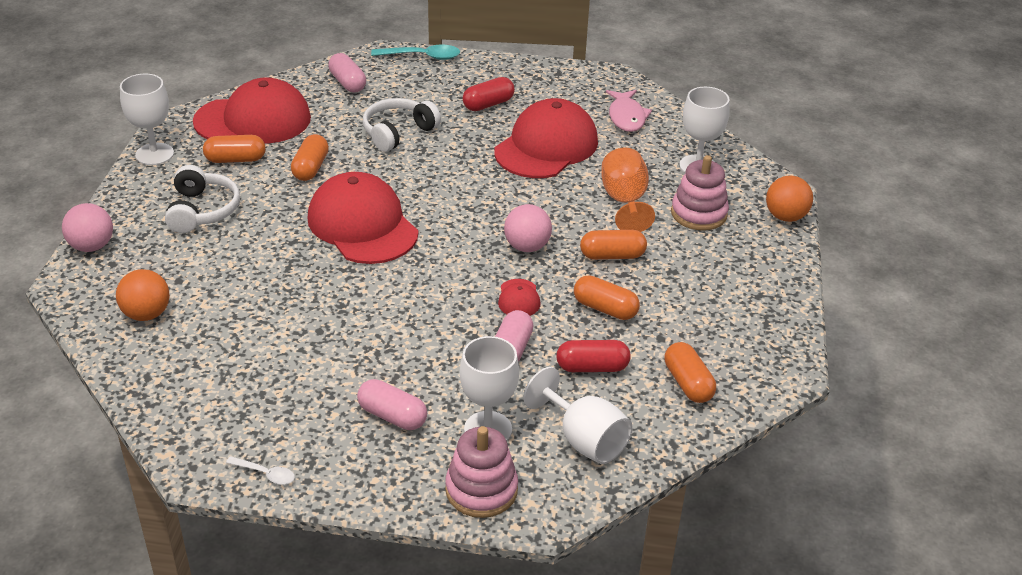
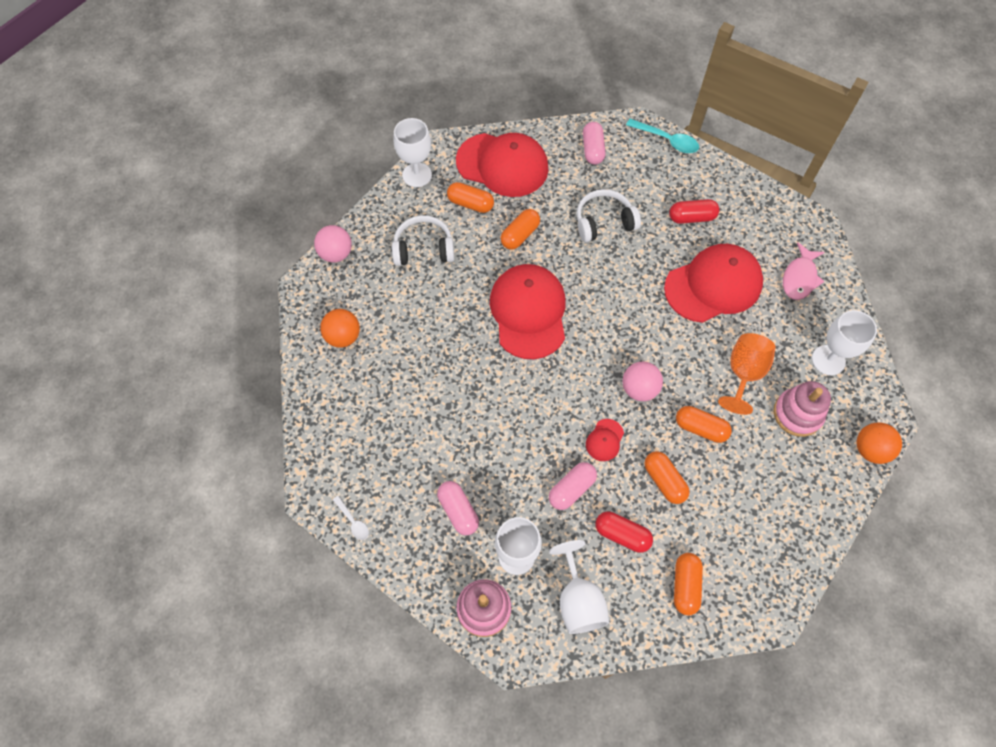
camera: 30 degrees right, 25 degrees up
(202, 211) = (423, 249): white headphones -> white headphones turned 120 degrees counterclockwise

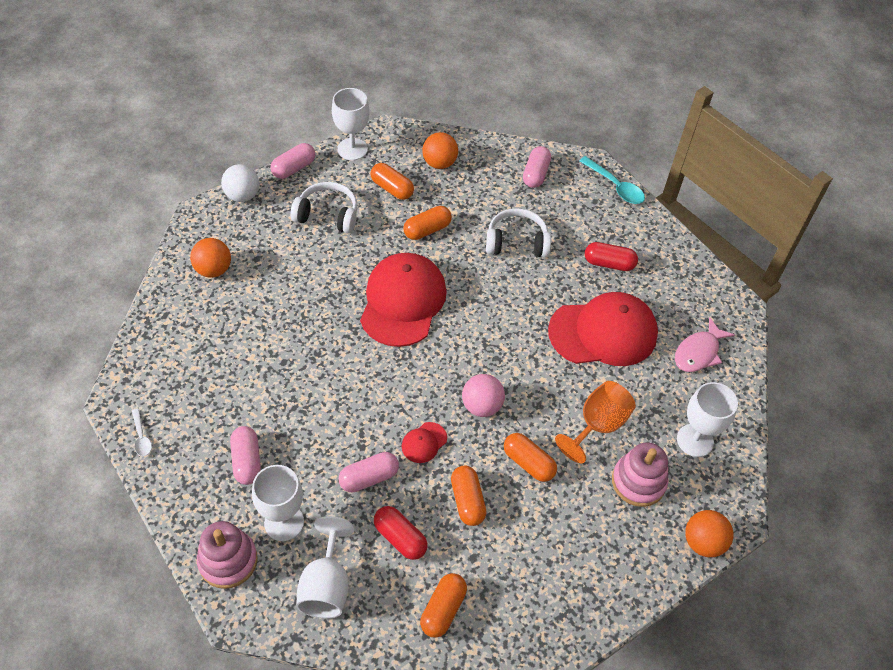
camera: 15 degrees right, 10 degrees down
(336, 254) = (242, 195): pink ball -> white ball
(371, 211) = (294, 168): none -> pink capsule
(502, 165) = (439, 163): red cap -> orange ball

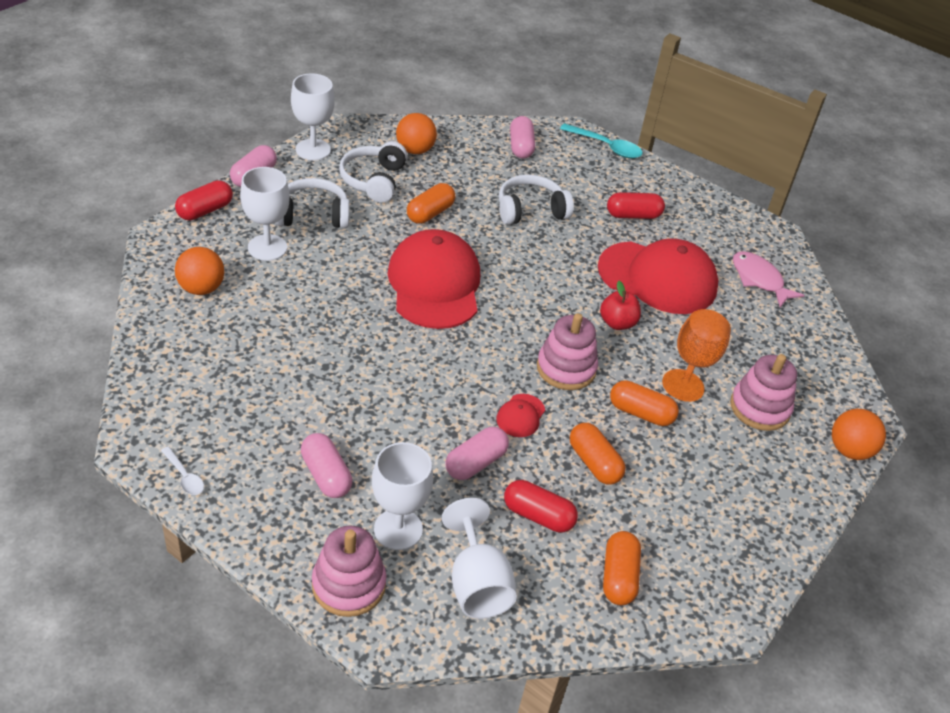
camera: 20 degrees left, 10 degrees down
(242, 195) = (205, 210): white ball -> red capsule
(392, 188) = (374, 180): orange capsule -> white headphones
(481, 406) = (566, 368): pink ball -> pink stacking toy
(546, 371) = (617, 323): none -> red apple
(603, 332) = (657, 278): red cap -> red cap turned 45 degrees clockwise
(695, 440) = (795, 359): white goblet -> white goblet (267, 247)
(698, 352) = (759, 280): pink fish -> pink fish turned 120 degrees clockwise

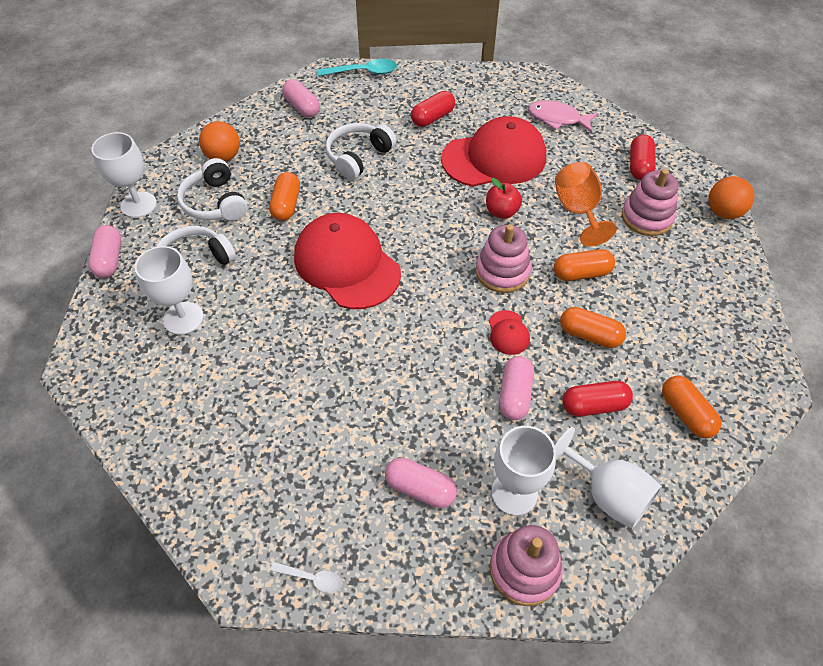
camera: 30 degrees left, 10 degrees up
(201, 288) = (161, 393): orange ball -> none
(205, 210) = (95, 318): red capsule -> red capsule (639, 166)

